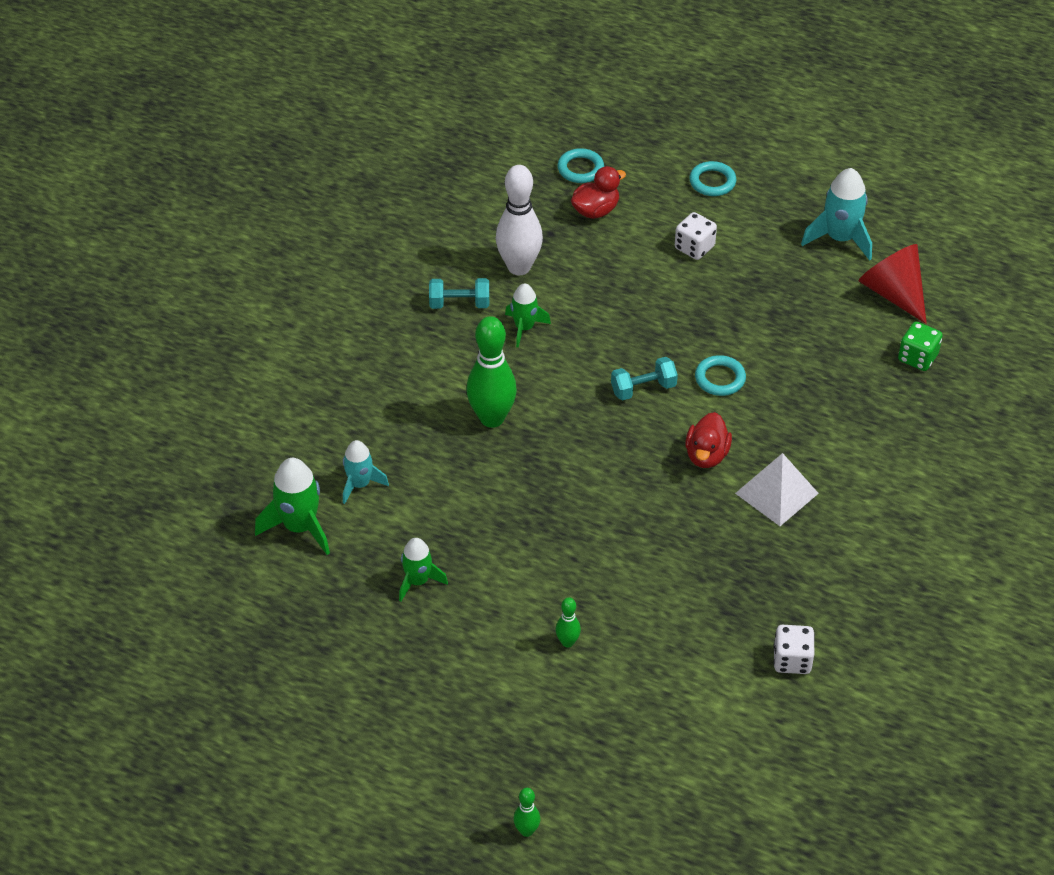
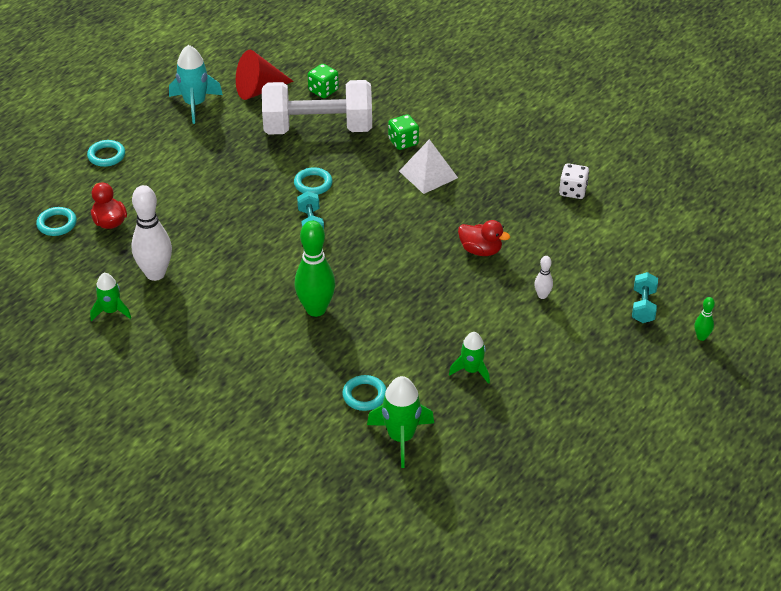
camera: 80 degrees left, 5 degrees down
(360, 484) = (364, 395): turquoise rocket -> turquoise ring
(459, 303) = (183, 314): turquoise dumbbell -> turquoise dumbbell (643, 306)
(524, 328) = (225, 279): green rocket -> green rocket (111, 311)
(567, 642) = (542, 295): green bowling pin -> white bowling pin
(694, 247) = (174, 176): white dice -> none
(706, 455) = (385, 202): red duck -> red duck (480, 250)
(833, 365) = (318, 128): none -> white dumbbell
(836, 457) = (403, 142): none -> green dice

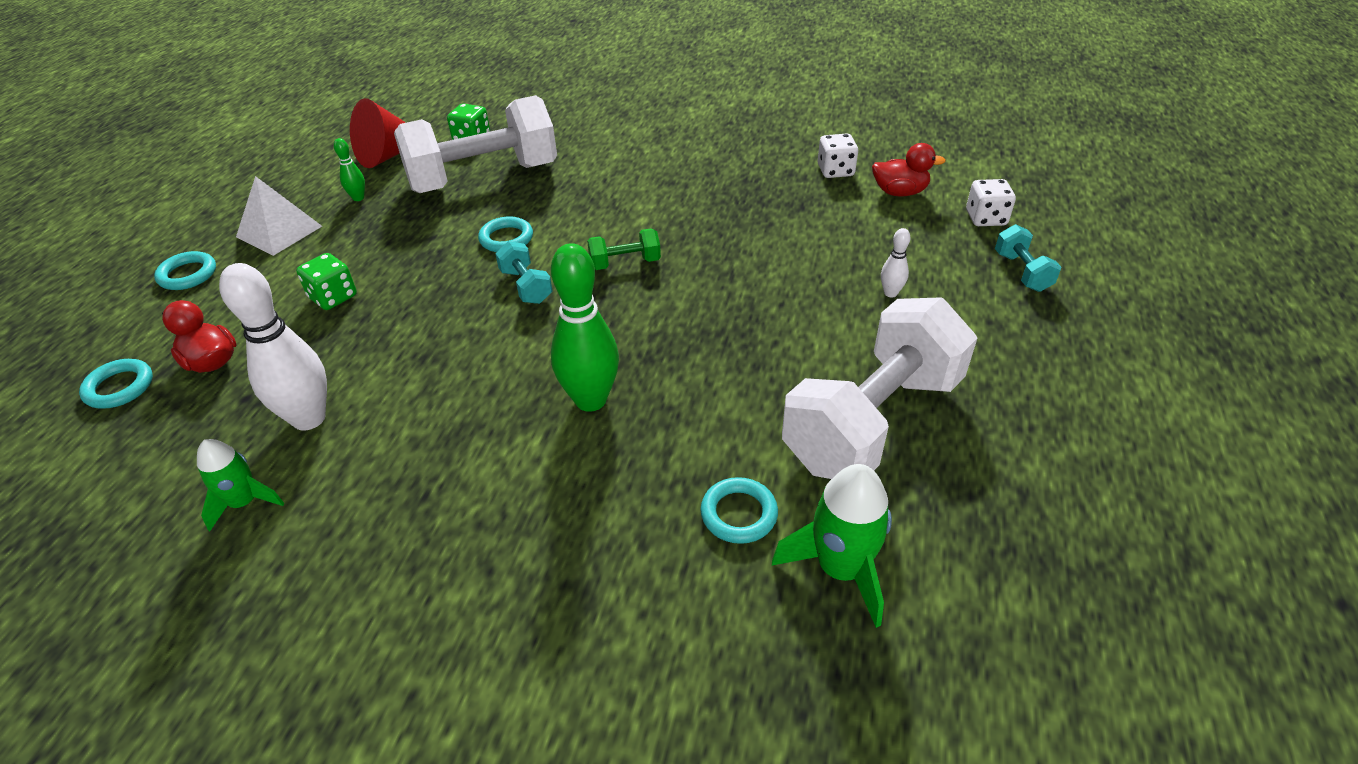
camera: 20 degrees left, 0 degrees up
(195, 104) = (305, 187): turquoise rocket -> none
(381, 224) = (625, 263): none -> green dumbbell
(403, 142) = (600, 168): green dice -> green dice (333, 297)
(428, 174) = (651, 193): white pyramid -> white pyramid (279, 231)
(471, 370) = (872, 421): green rocket -> white dumbbell
(480, 250) = (773, 260): red duck -> red duck (899, 192)
(652, 260) = (985, 218): none -> white dice
(701, 337) = (1121, 288): green bowling pin -> green bowling pin (358, 198)

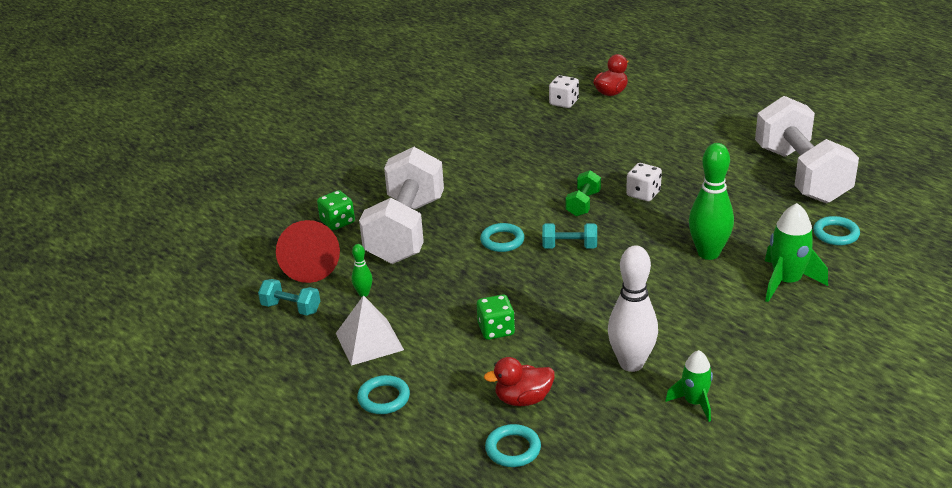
camera: 55 degrees left, 10 degrees down
(840, 569) = (891, 219): green rocket -> green rocket (786, 282)
(890, 293) = (704, 131): white bowling pin -> none
(985, 218) = (666, 79): white dice -> white dice (643, 194)
(1021, 272) = (723, 90): turquoise dumbbell -> turquoise dumbbell (291, 308)

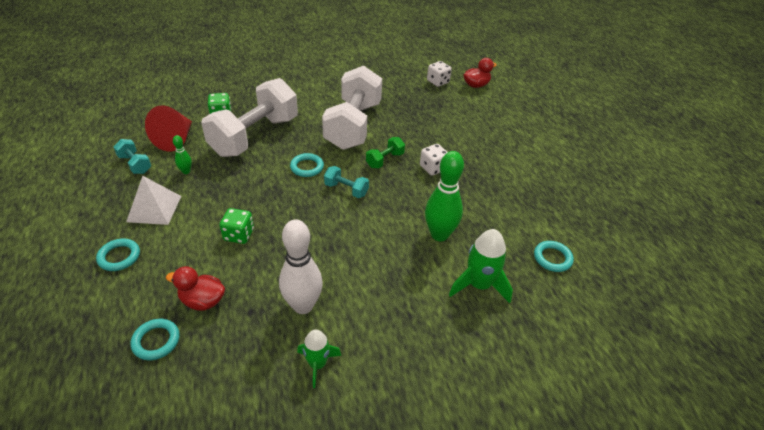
camera: 20 degrees right, 10 degrees up
(801, 175) = (563, 196): white dumbbell -> white dumbbell (353, 125)

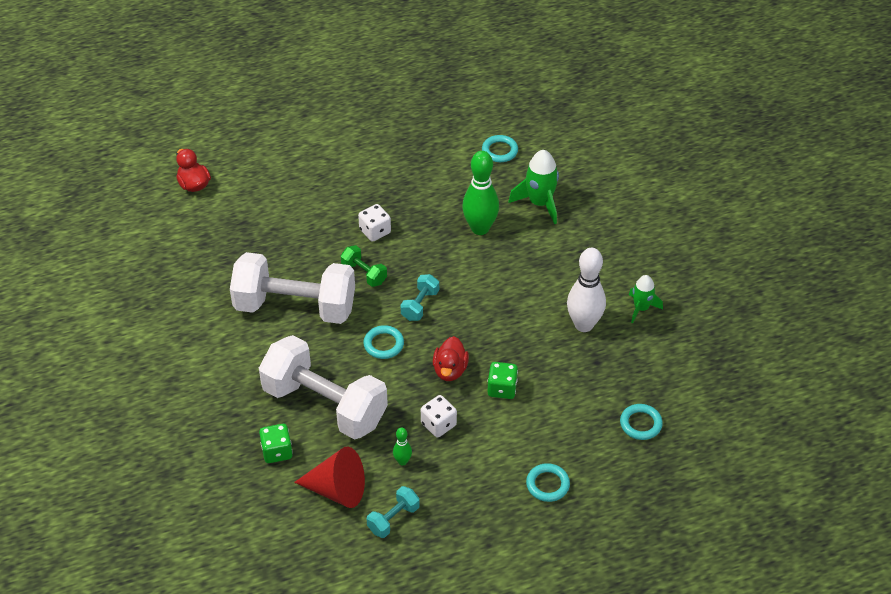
camera: 90 degrees left, 5 degrees up
(154, 208) = (471, 475): white pyramid -> none
(202, 301) = (591, 400): red duck -> red duck (450, 370)
(438, 82) = (185, 223): white dice -> white dice (438, 424)

